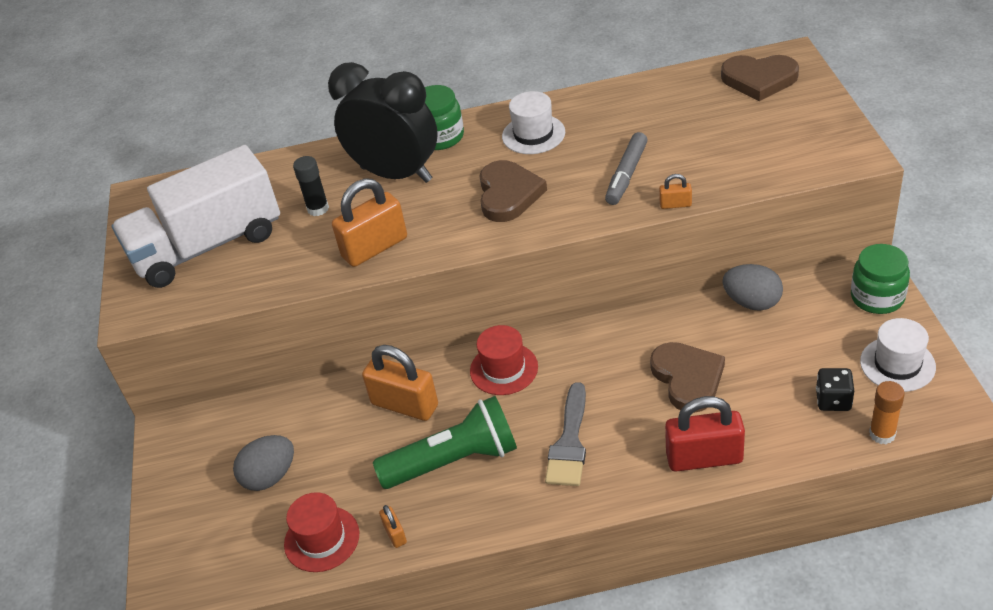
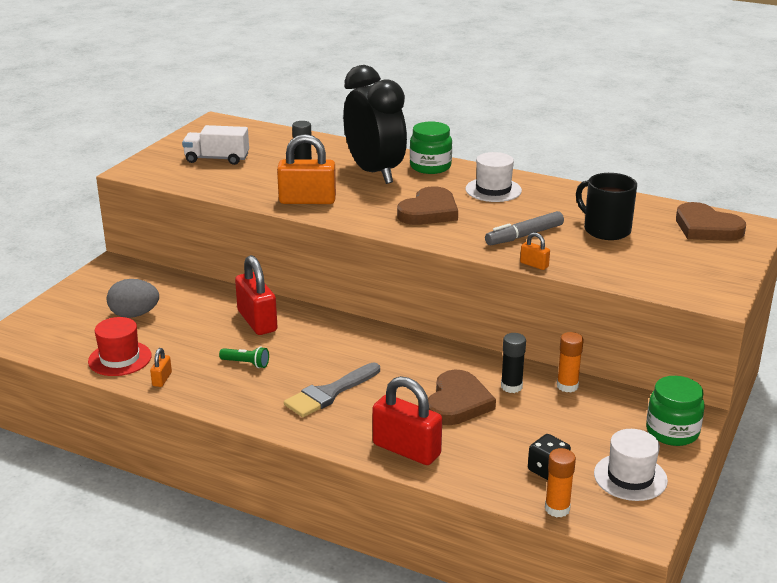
camera: 30 degrees right, 15 degrees down
(208, 246) = (217, 159): white truck -> white truck, size x0.52
(404, 405) = (257, 321): orange padlock -> red padlock
(454, 461) = (246, 363): green flashlight -> green flashlight, size x0.41
(504, 369) = (343, 335): red hat -> none
(685, 128) = (606, 230): none -> black mug
(710, 332) = (511, 387): none -> black glue stick
(752, 302) = (567, 386): grey egg -> orange glue stick

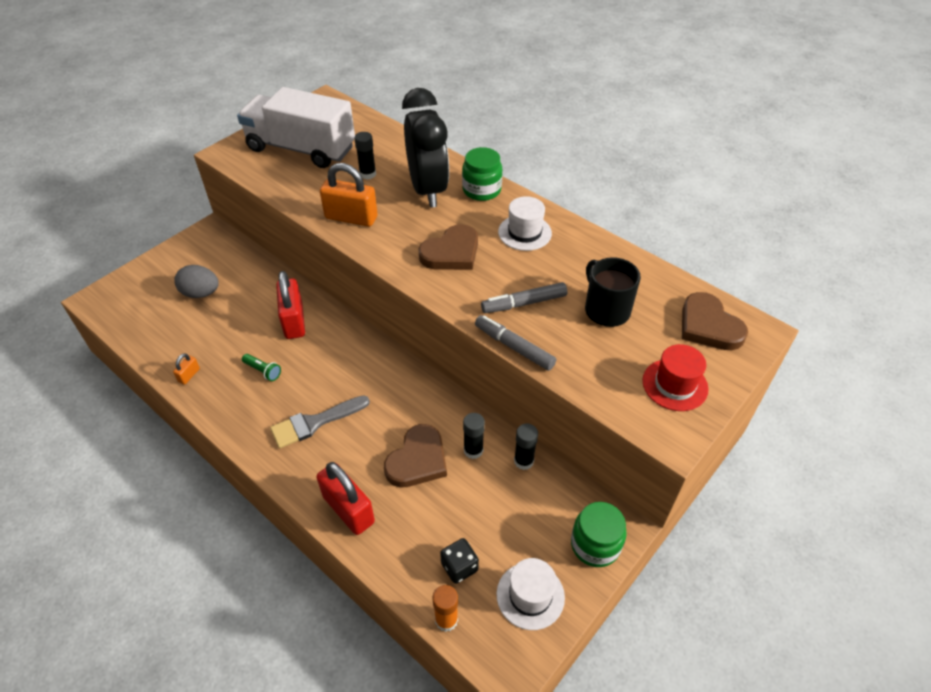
camera: 15 degrees right, 20 degrees up
(120, 358) = (167, 343): red hat -> red hat (675, 385)
(217, 159) = (301, 149): white truck -> white truck, size x1.91
(534, 265) = (514, 347): orange padlock -> grey marker
(567, 386) = (523, 461): orange glue stick -> black glue stick

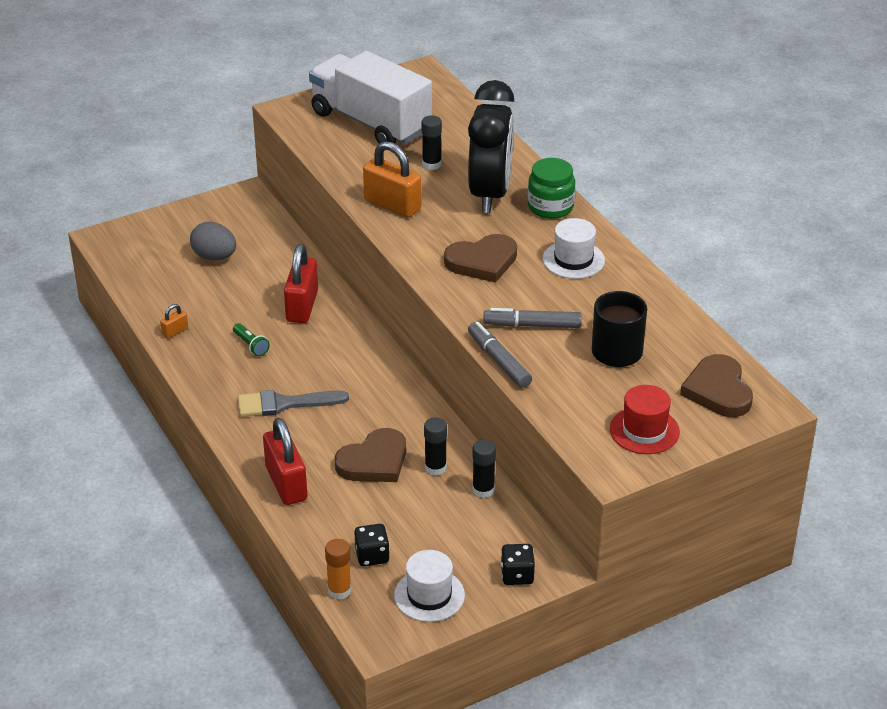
camera: 20 degrees right, 10 degrees down
(595, 545) = (517, 575): green jar -> black dice

